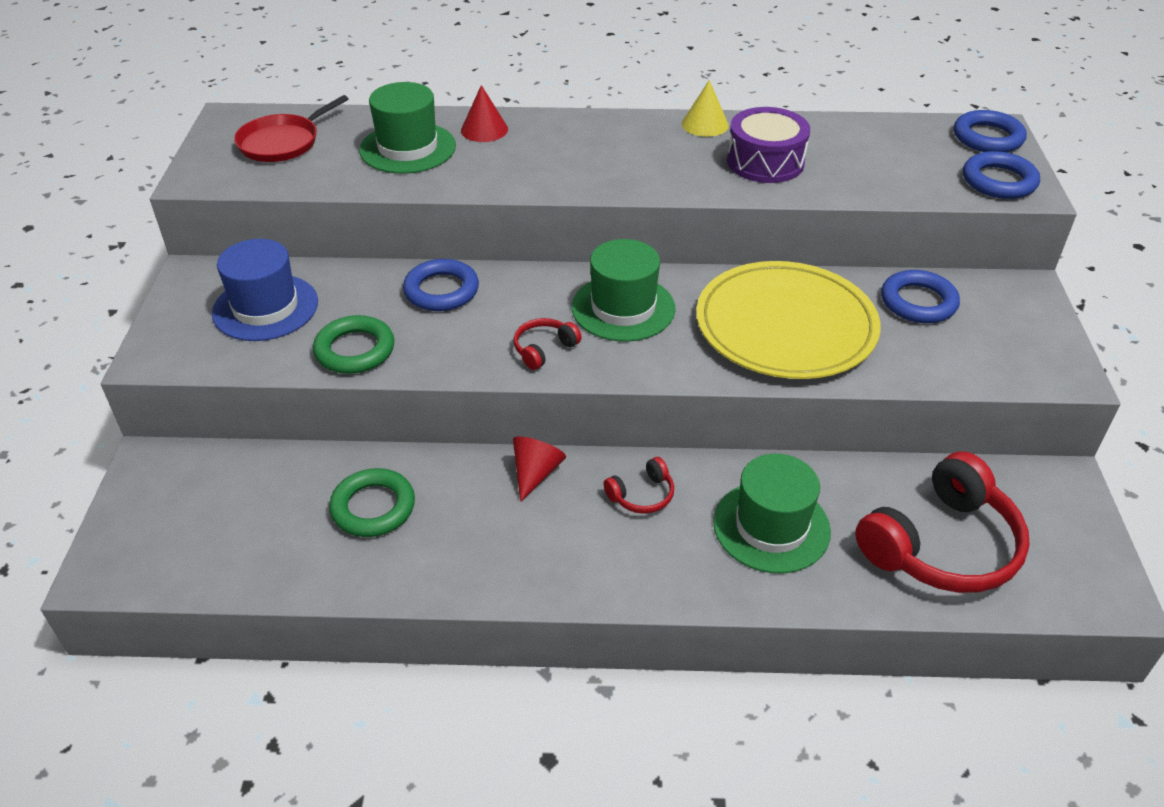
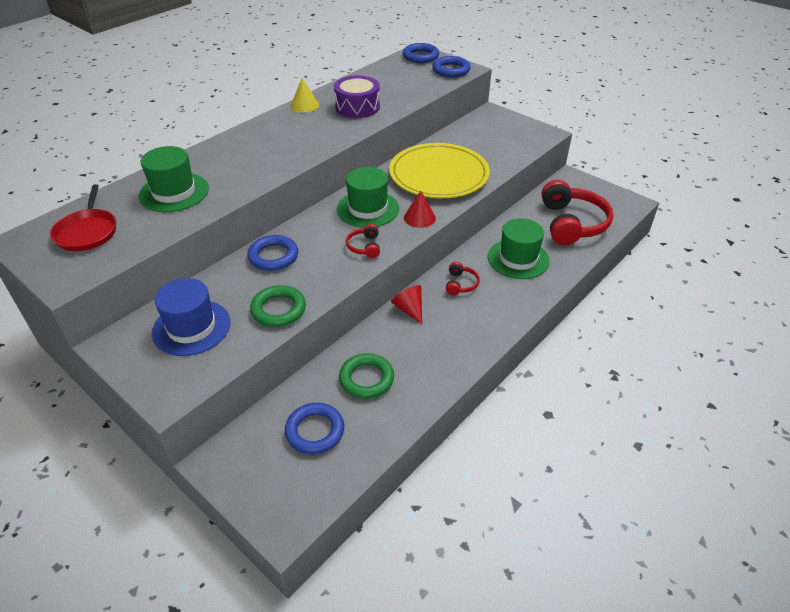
camera: 50 degrees left, 0 degrees up
(484, 129) = (200, 162): red cone -> red cone (419, 218)
(918, 302) = (467, 138): blue ring -> blue ring (315, 431)

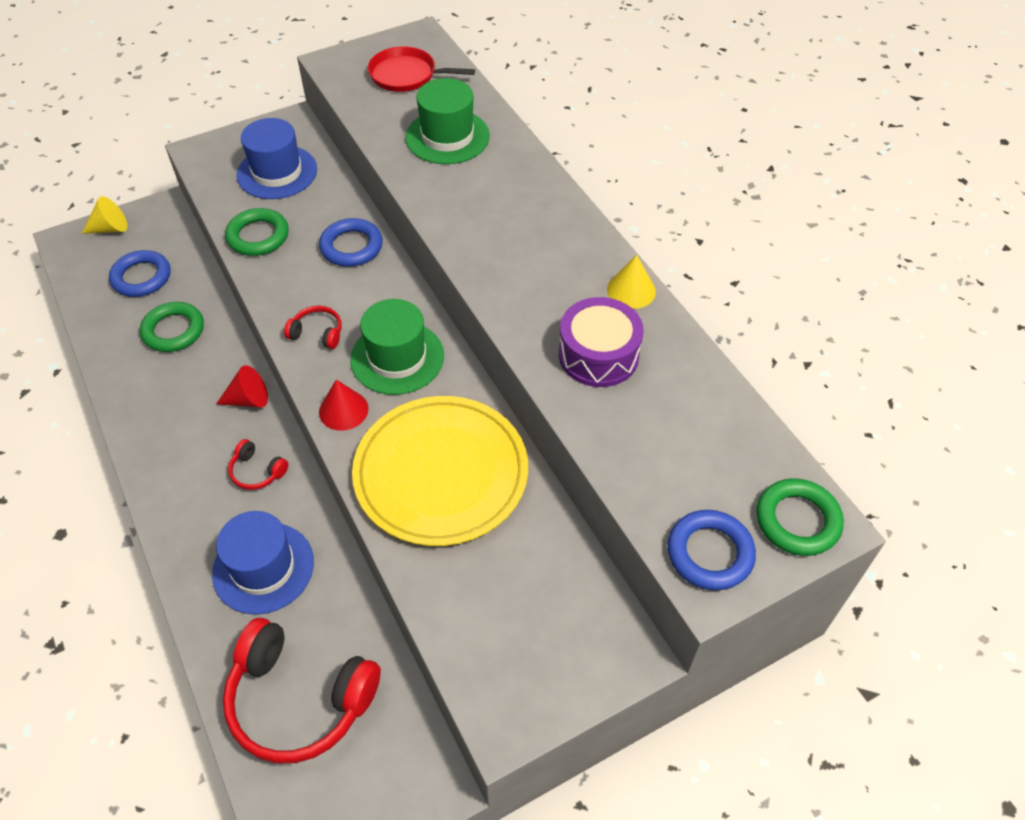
camera: 110 degrees right, 10 degrees up
(255, 494) = (110, 228): none -> yellow cone
(420, 56) = (797, 520): blue ring -> green ring
(518, 259) = (263, 568): green hat -> blue hat

